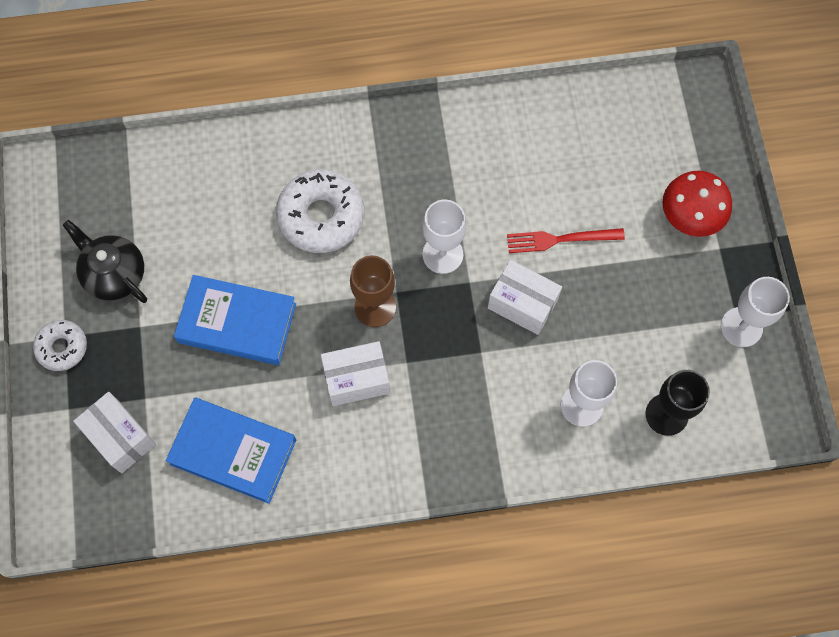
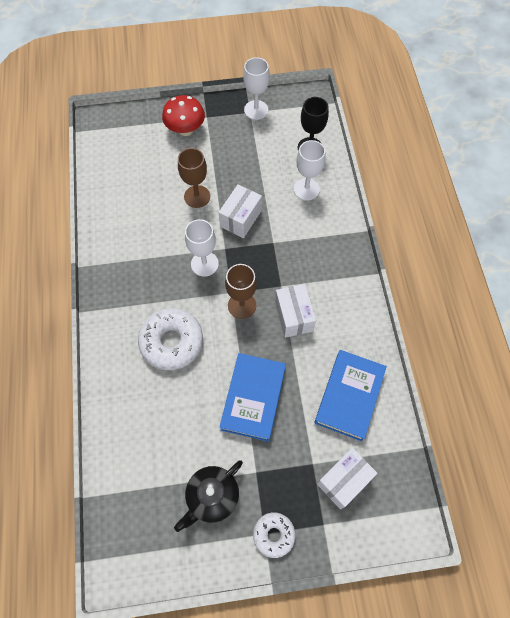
camera: 90 degrees left, 5 degrees down
(560, 239) = (197, 196): red fork -> brown goblet

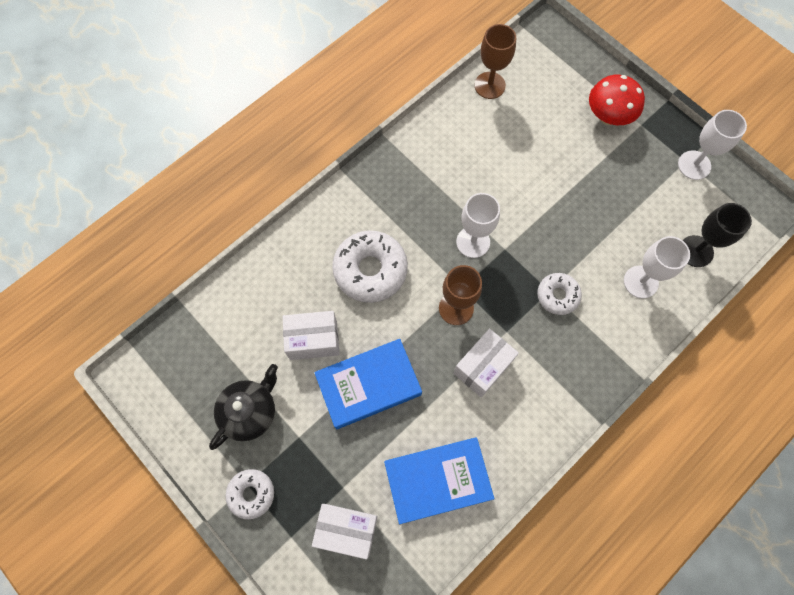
camera: 55 degrees right, 5 degrees up
(197, 196) = (540, 182): brown goblet -> brown goblet (489, 85)
(212, 496) = (250, 411): black teapot -> black teapot turned 120 degrees clockwise
(240, 218) = (550, 240): white box -> white box (313, 340)
(280, 240) = (557, 296): none -> white donut

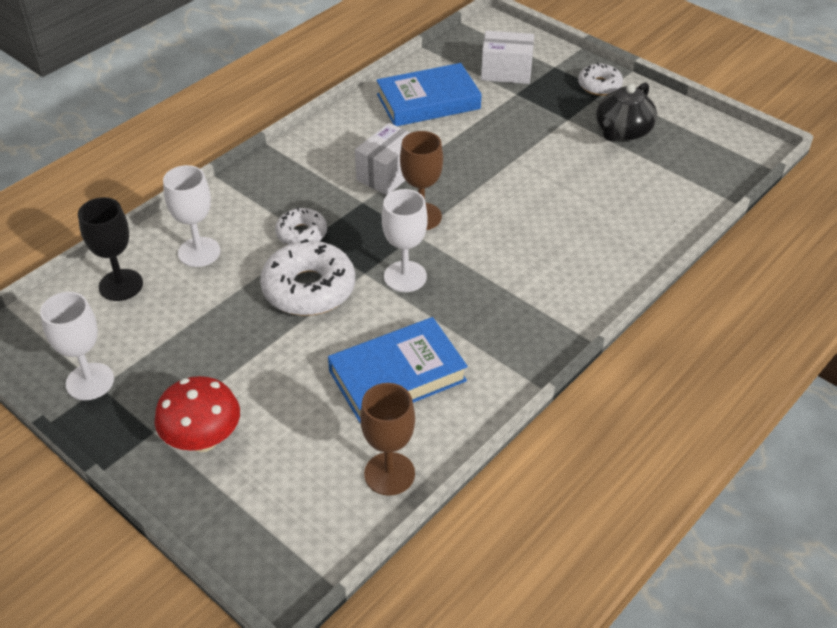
camera: 175 degrees right, 25 degrees down
(313, 340) = (576, 183): white box -> none
(368, 385) = (507, 155): blue book -> blue book (397, 376)
(370, 270) = (528, 243): white donut -> white donut (309, 289)

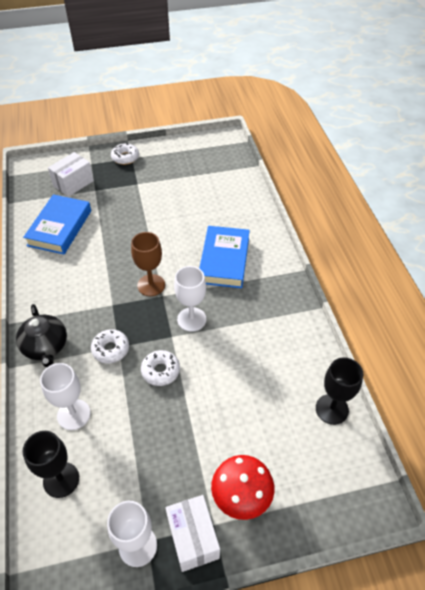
camera: 55 degrees left, 5 degrees up
(309, 289) = (160, 371): white donut -> white donut, size x0.58
(388, 174) = (101, 280): white box -> white box (193, 538)
(389, 474) = (332, 409): brown goblet -> black goblet
(397, 376) = (264, 365): blue book -> blue book (224, 260)
(622, 131) = (168, 171): black teapot -> black teapot (46, 347)

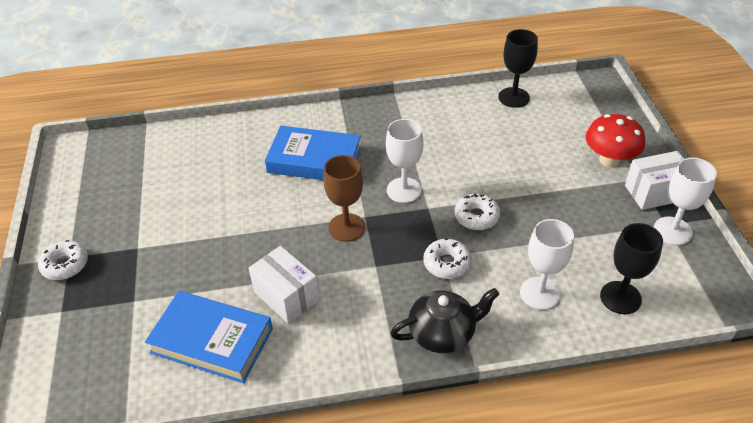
camera: 85 degrees left, 5 degrees down
(73, 183) = (106, 332): white box -> white box (286, 296)

